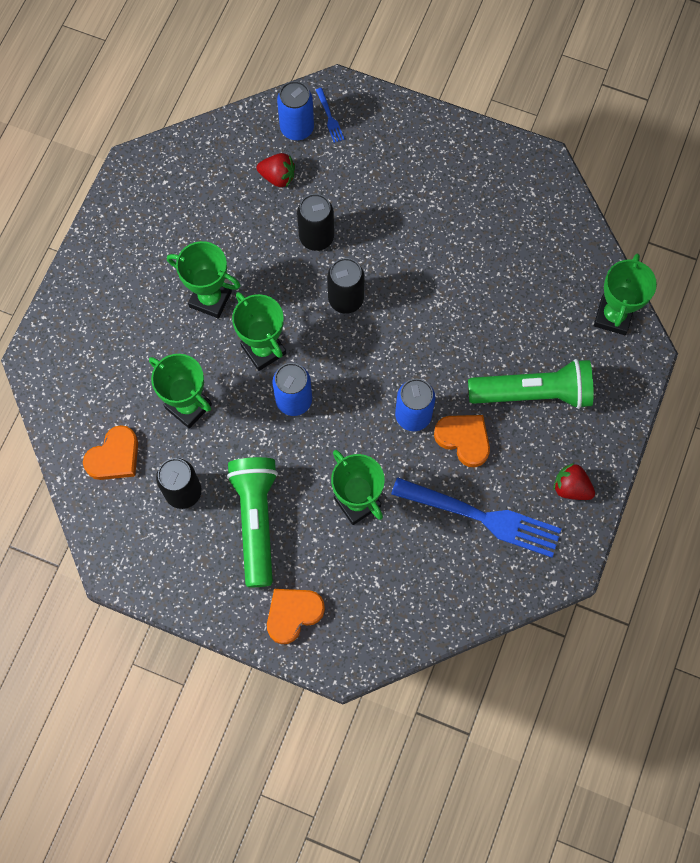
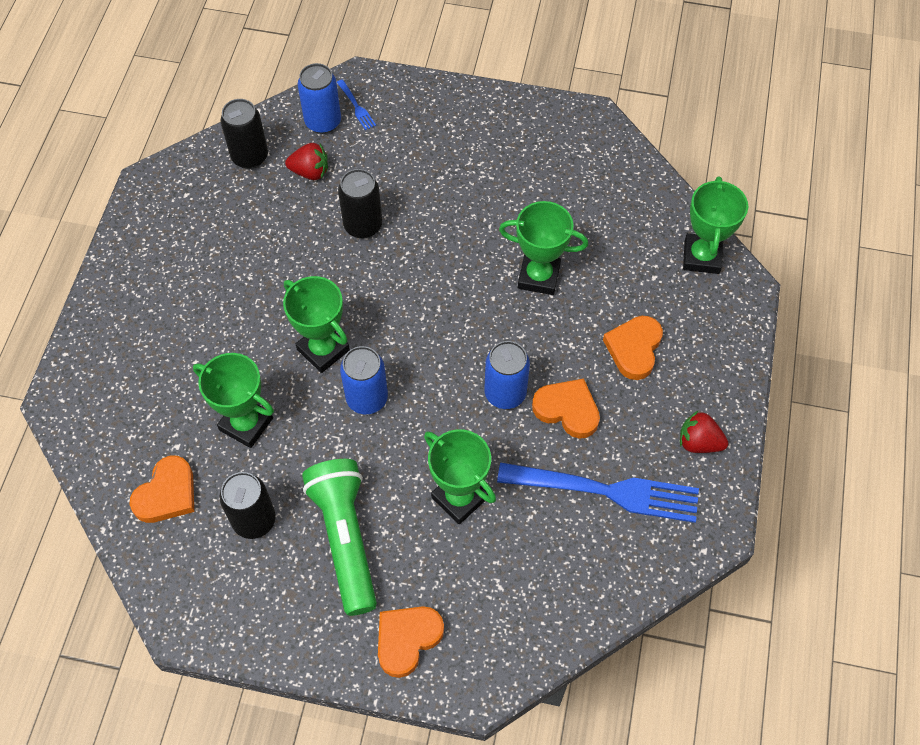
camera: 10 degrees left, 10 degrees down
(210, 299) = (254, 306): green trophy -> green trophy (539, 277)
(346, 299) = (406, 283): black can -> black can (250, 157)
(533, 393) = (634, 349): green flashlight -> orange heart

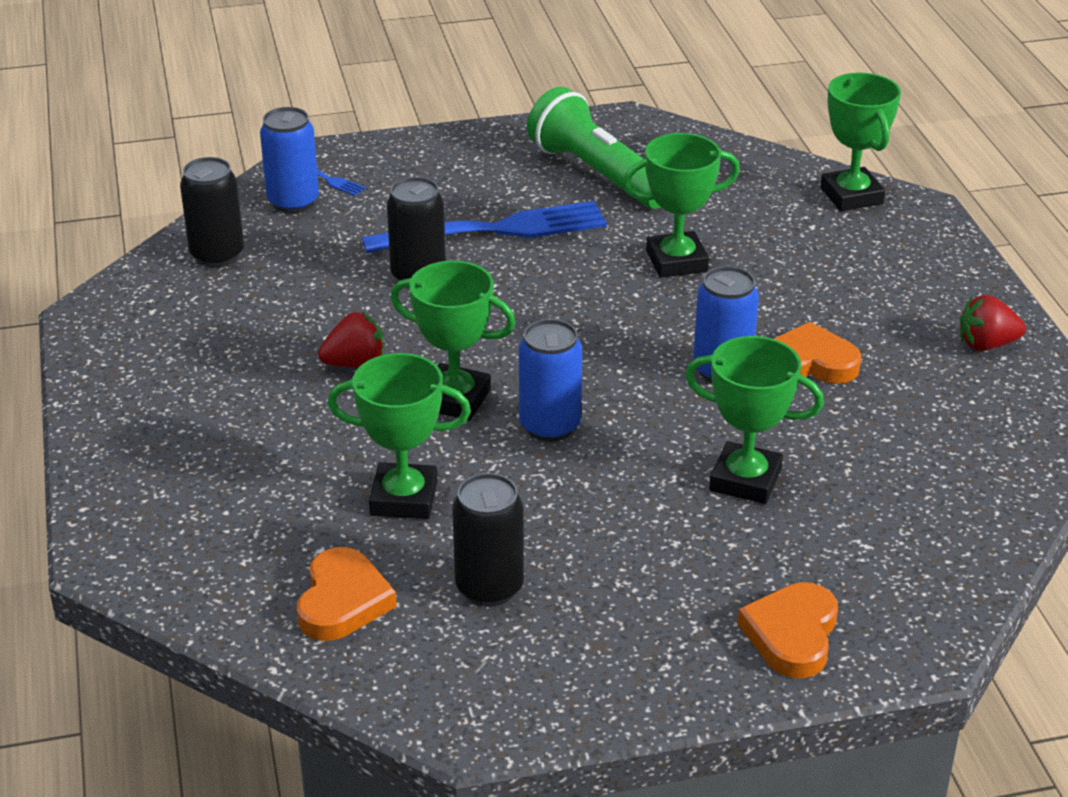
camera: 25 degrees left, 25 degrees down
(310, 172) = (310, 248): red strawberry -> red strawberry (355, 364)
(345, 538) = (629, 565): green flashlight -> green flashlight (597, 174)
(606, 491) = (919, 418): blue fork -> blue fork (495, 230)
(634, 349) = (842, 289): orange heart -> none

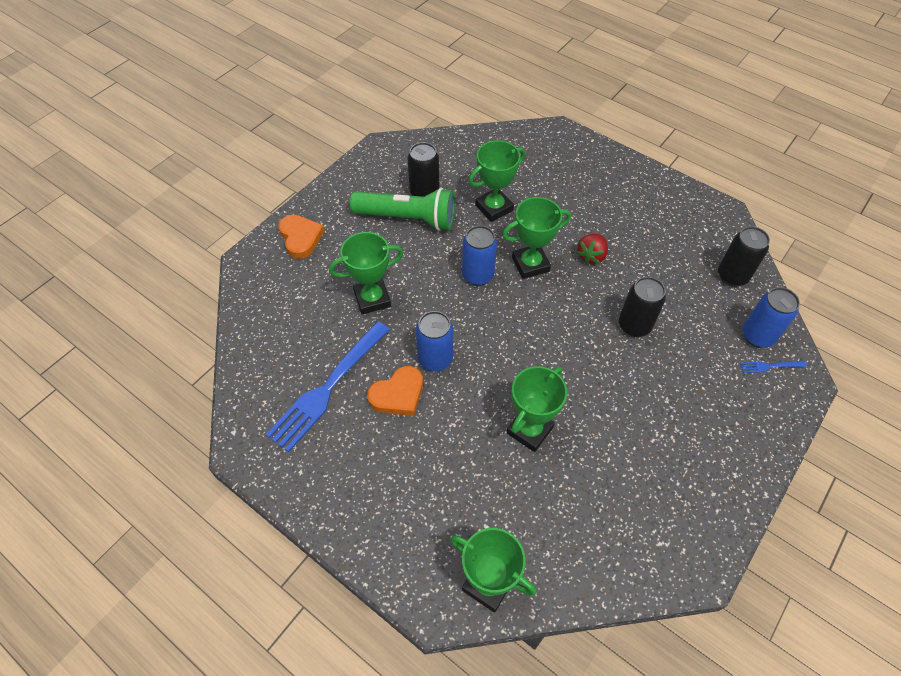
camera: 140 degrees right, 20 degrees up
(342, 601) = (466, 160): orange heart -> none
(495, 230) = (642, 387): blue fork -> blue fork (328, 388)
(597, 174) = (651, 484): green flashlight -> green flashlight (408, 218)
(986, 344) = (315, 476): red strawberry -> none

